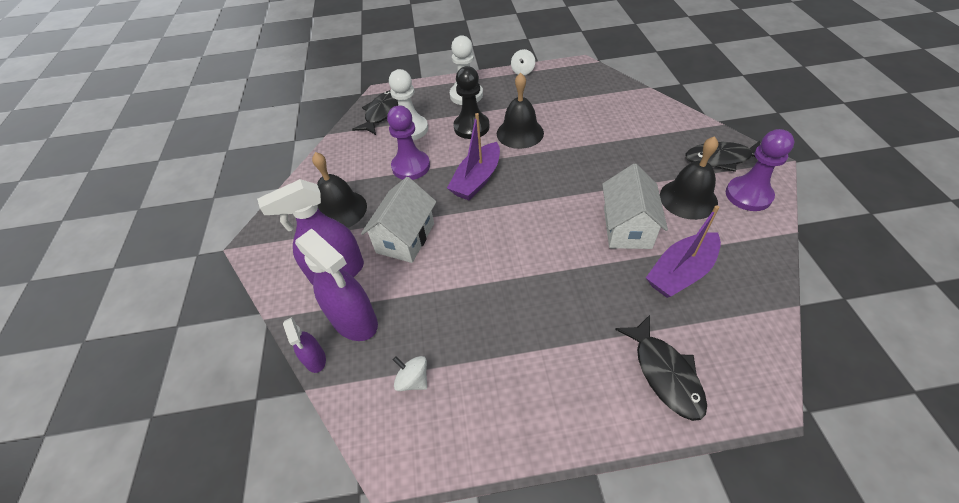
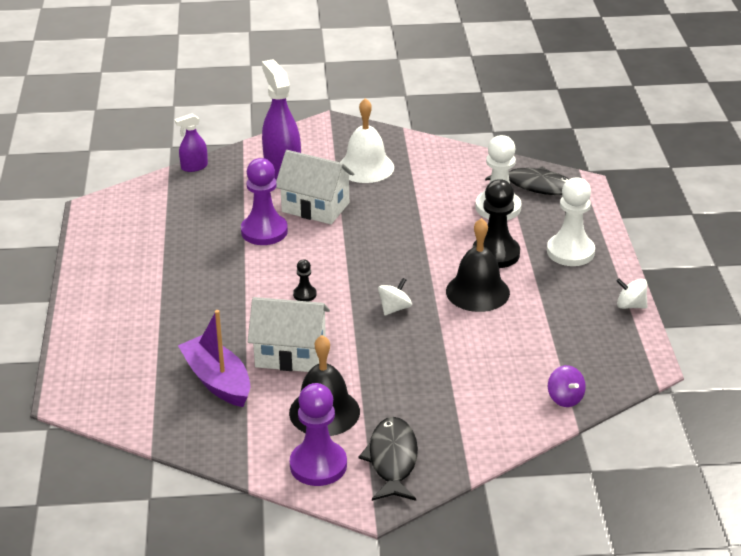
camera: 90 degrees right, 15 degrees down
(340, 210) = (366, 167): black bell -> white bell
(354, 321) = (225, 183): purple spray bottle -> none
(411, 166) = (426, 209): purple pawn -> purple pawn (264, 231)
(413, 380) = (158, 214): white spinning top -> white spinning top (394, 308)
(477, 180) = (393, 254): purple boat -> none
(542, 229) = (304, 294): none -> black pawn
(623, 92) = (565, 398): none -> purple spinning top
(665, 373) = (112, 347): black fish -> none

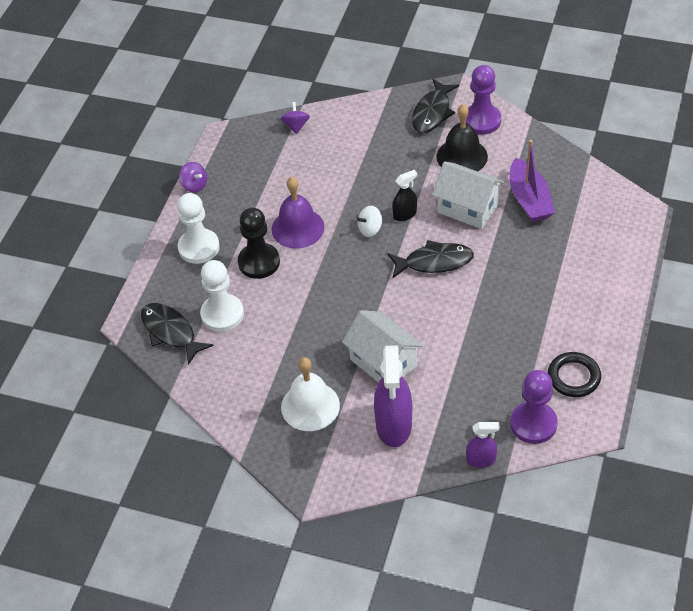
camera: 155 degrees left, 15 degrees up
(123, 235) = (573, 377): none -> black ring
(264, 231) = (442, 344): purple pawn -> purple pawn (533, 424)
(304, 294) = (434, 262): black pawn -> black fish
(363, 332) = (405, 214): none -> black spray bottle
(477, 292) = (297, 228): black bell -> purple bell
(630, 305) = (194, 185): white spinning top -> purple spinning top

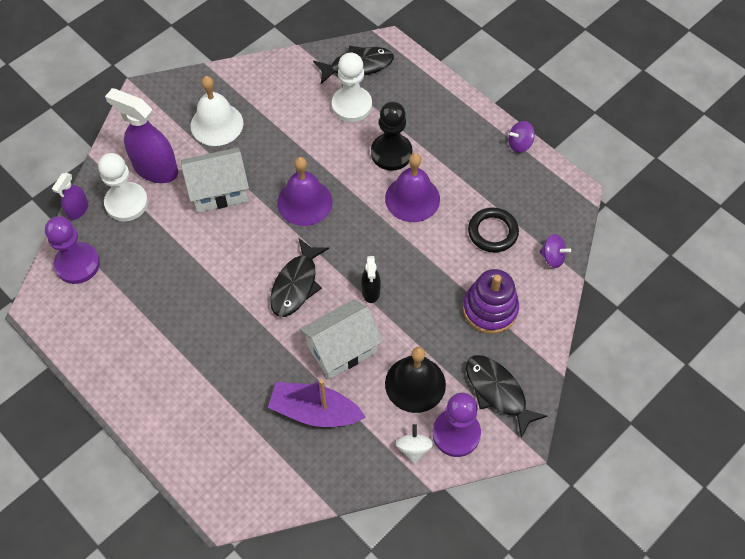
camera: 115 degrees right, 10 degrees up
(199, 247) = (438, 118): white pawn -> white pawn (126, 203)
(351, 296) = (304, 202): none -> purple bell
(368, 142) = (490, 309): none -> purple stacking toy
(370, 229) = (371, 253): white spinning top -> white spinning top (414, 448)
(573, 377) = (94, 321): black ring -> black ring (492, 232)

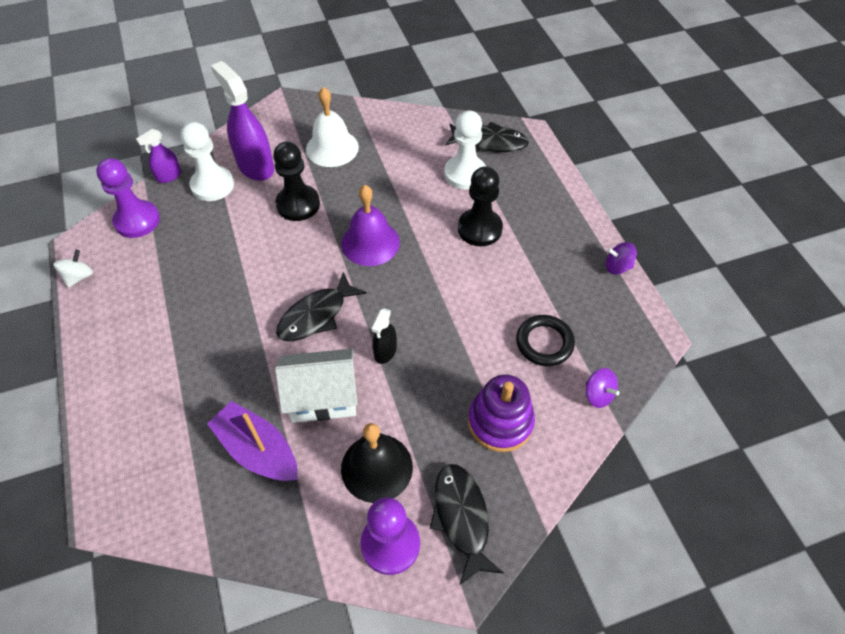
camera: 25 degrees right, 5 degrees down
(219, 191) = (298, 204): white house -> black pawn
(412, 198) = (477, 278): purple bell -> none
(414, 448) = (335, 539): white spinning top -> white spinning top (79, 277)

